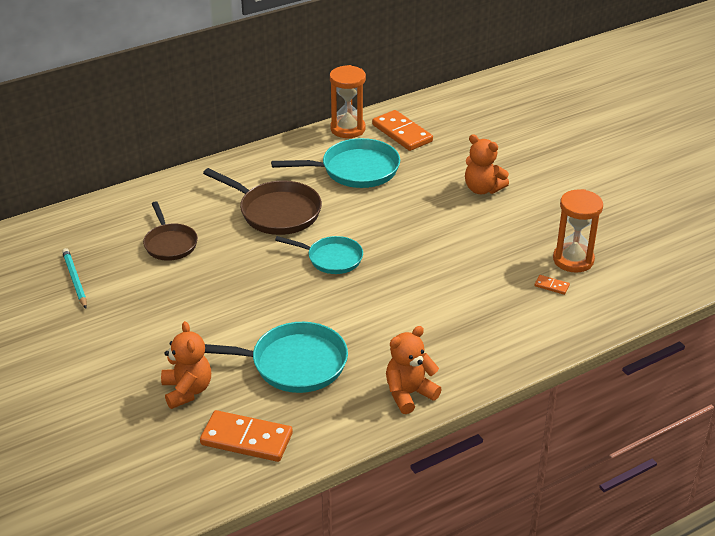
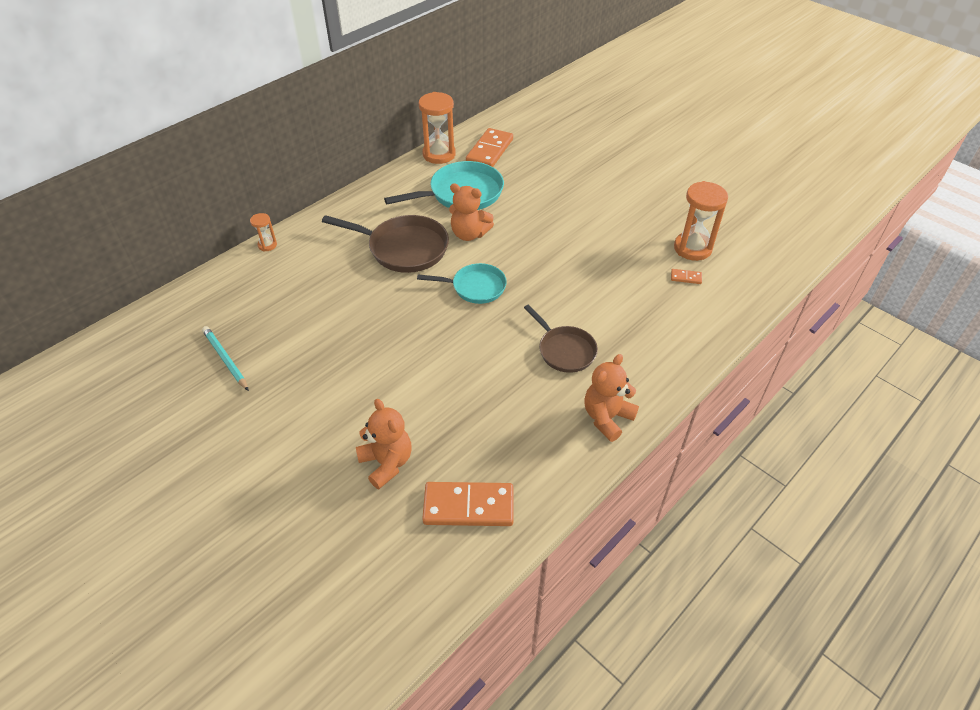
camera: 15 degrees left, 10 degrees up
(147, 188) = (267, 245): none -> orange hourglass
(170, 243) = (311, 300): brown pan -> brown pan (564, 350)
(292, 364) = (482, 409): turquoise pan -> none
(402, 133) = (490, 151): orange domino -> orange domino turned 75 degrees clockwise
(482, 189) = (583, 193): orange teddy bear -> orange teddy bear (469, 234)

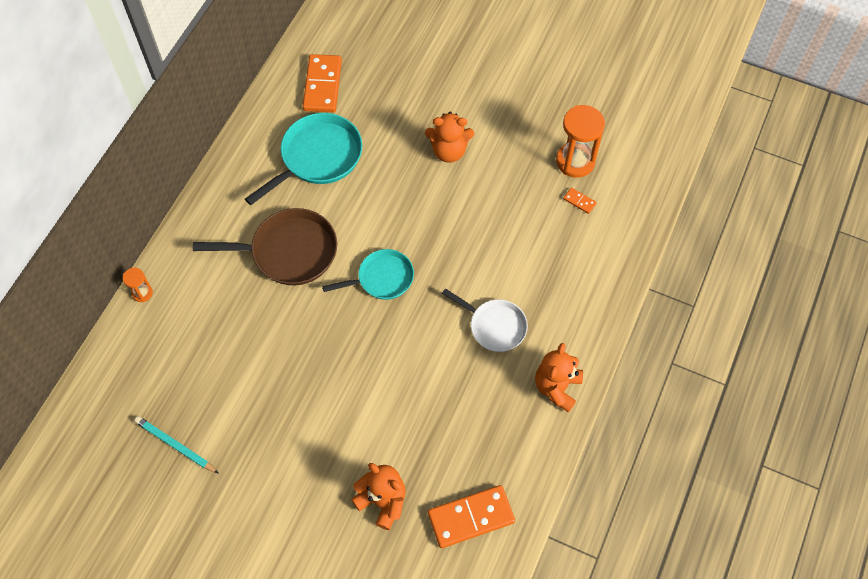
camera: 20 degrees left, 15 degrees up
(439, 154) = (269, 107): orange hourglass -> none
(469, 234) = (348, 211): orange teddy bear -> orange teddy bear (449, 151)
(564, 350) = (494, 326): brown pan -> white pan
(686, 277) = (579, 201): orange domino -> orange domino turned 45 degrees clockwise

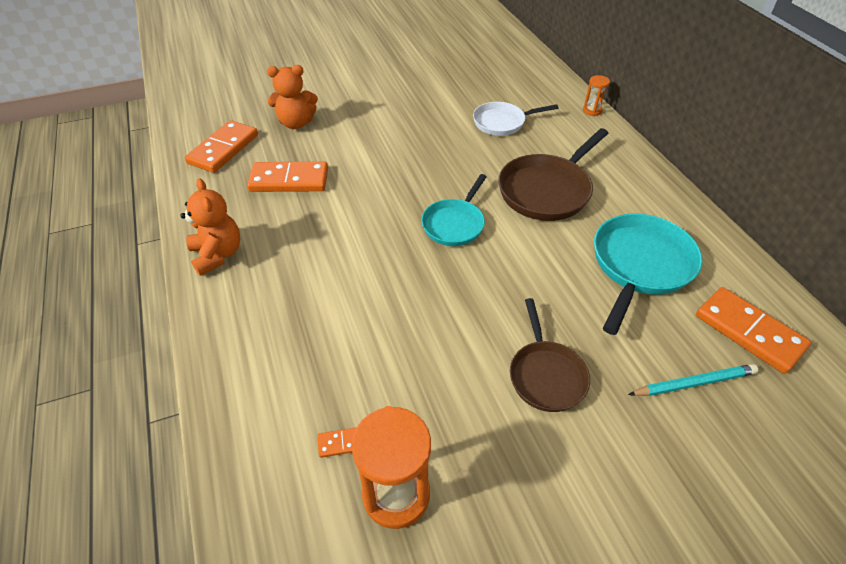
camera: 135 degrees right, 15 degrees down
(175, 445) = (456, 75): turquoise pencil -> turquoise pencil (694, 383)
(317, 157) = (639, 266): turquoise pan -> turquoise pan turned 150 degrees counterclockwise
(449, 151) = (546, 375): orange teddy bear -> brown pan
(450, 425) = (289, 180): none -> orange domino
(494, 326) = (319, 258): white pan -> white pan (502, 122)

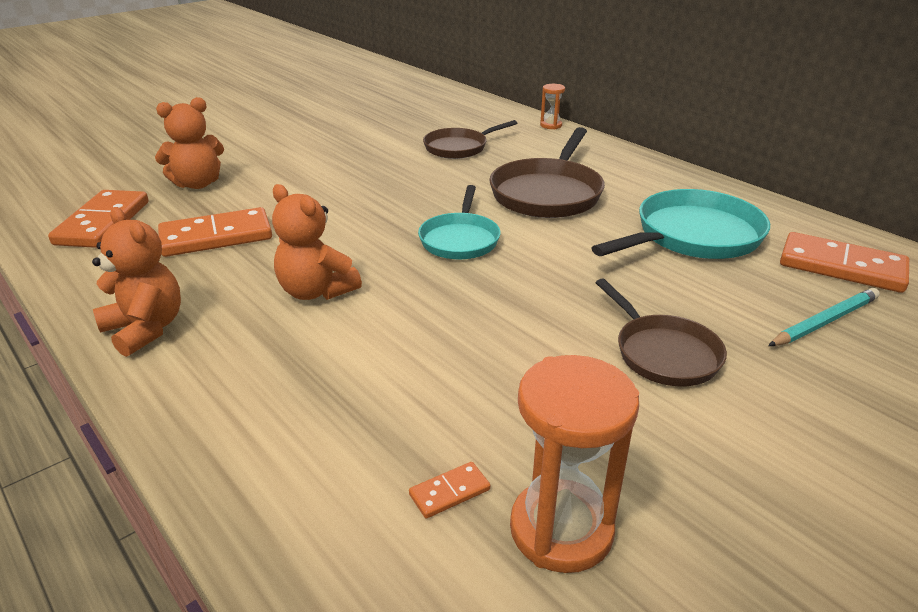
camera: 20 degrees left, 15 degrees down
(333, 249) = (316, 291): none -> orange teddy bear
(502, 122) = (459, 147): white pan -> brown pan
(639, 266) = (692, 236): turquoise pan -> turquoise pan turned 45 degrees clockwise

